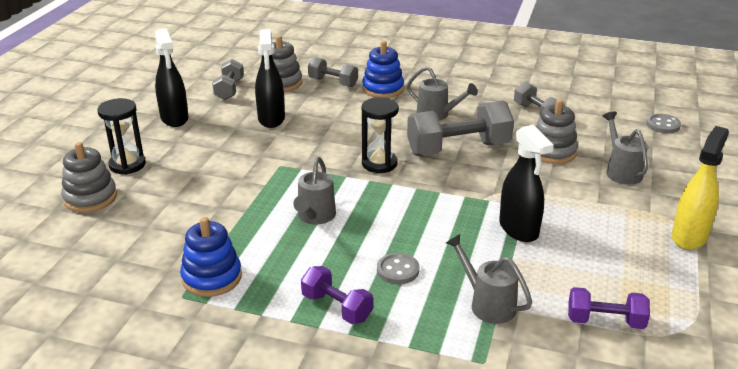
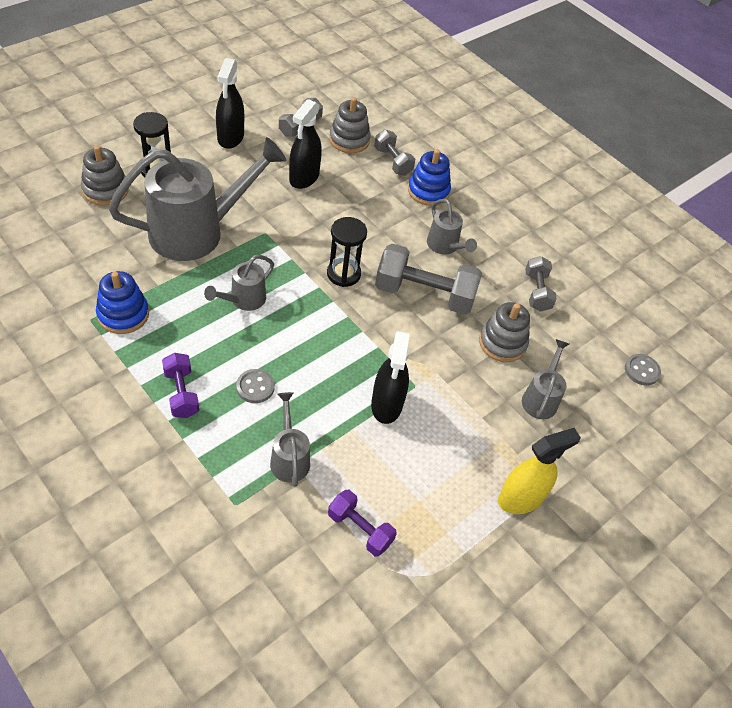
camera: 25 degrees right, 20 degrees up
(216, 190) = (197, 232): none -> grey watering can

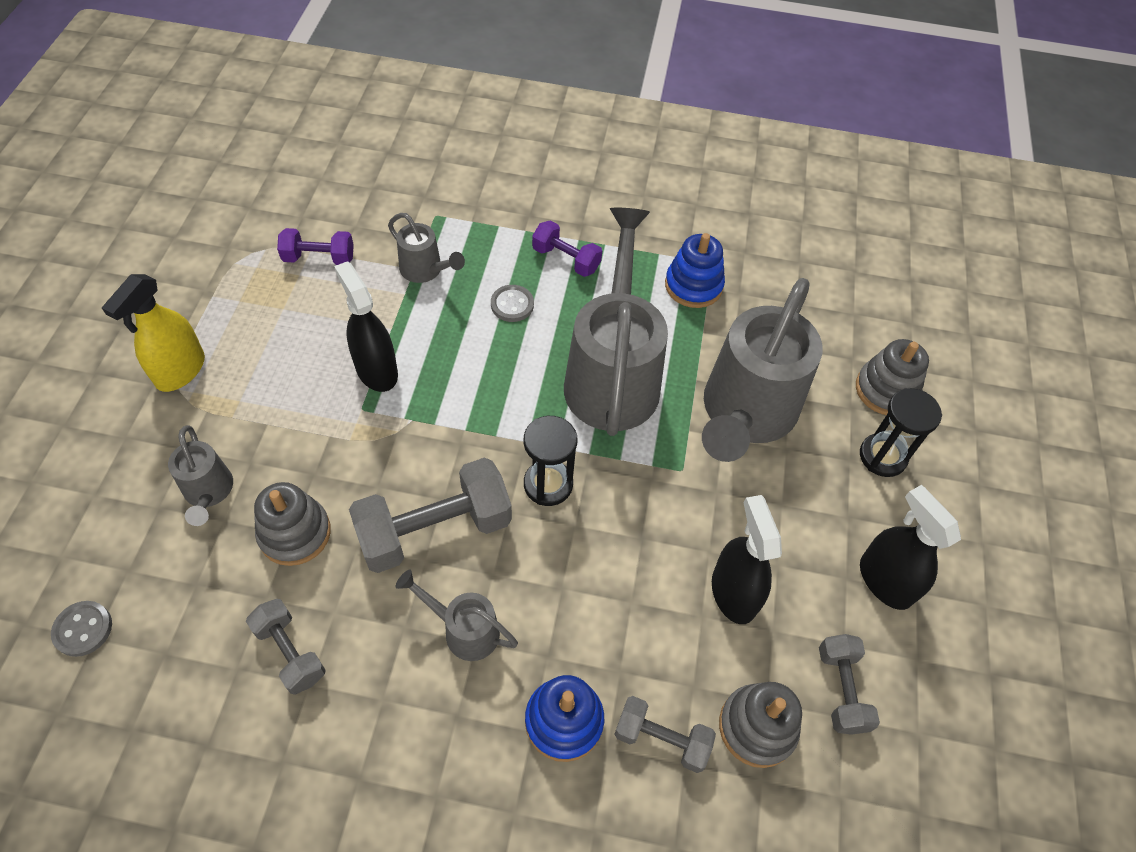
camera: 145 degrees right, 5 degrees up
(243, 300) = (613, 375): grey watering can -> grey watering can, size x2.14

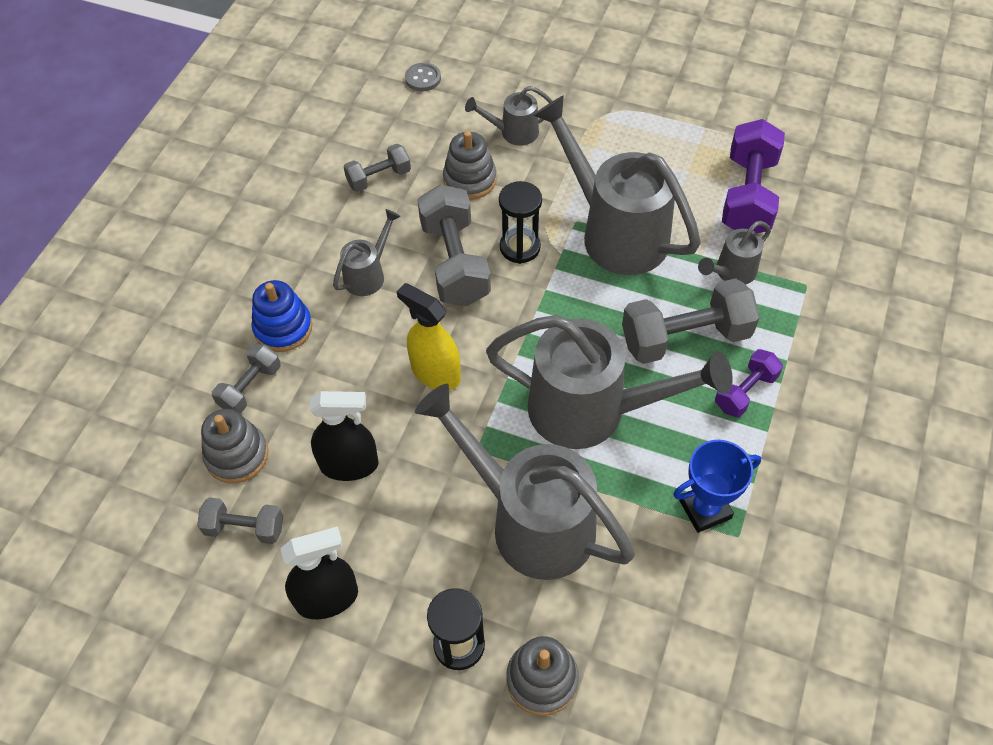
camera: 105 degrees right, 0 degrees up
(180, 371) = (627, 112): yellow spray bottle -> yellow spray bottle (435, 373)
(319, 258) = (748, 195): purple dumbbell -> purple dumbbell, size x1.78
(376, 370) = (615, 232): black spray bottle -> grey watering can
(512, 305) = (685, 338): grey button -> grey dumbbell
(548, 484) = (481, 342): black hourglass -> black hourglass (520, 247)
(693, 286) = (705, 509): blue stacking toy -> blue trophy

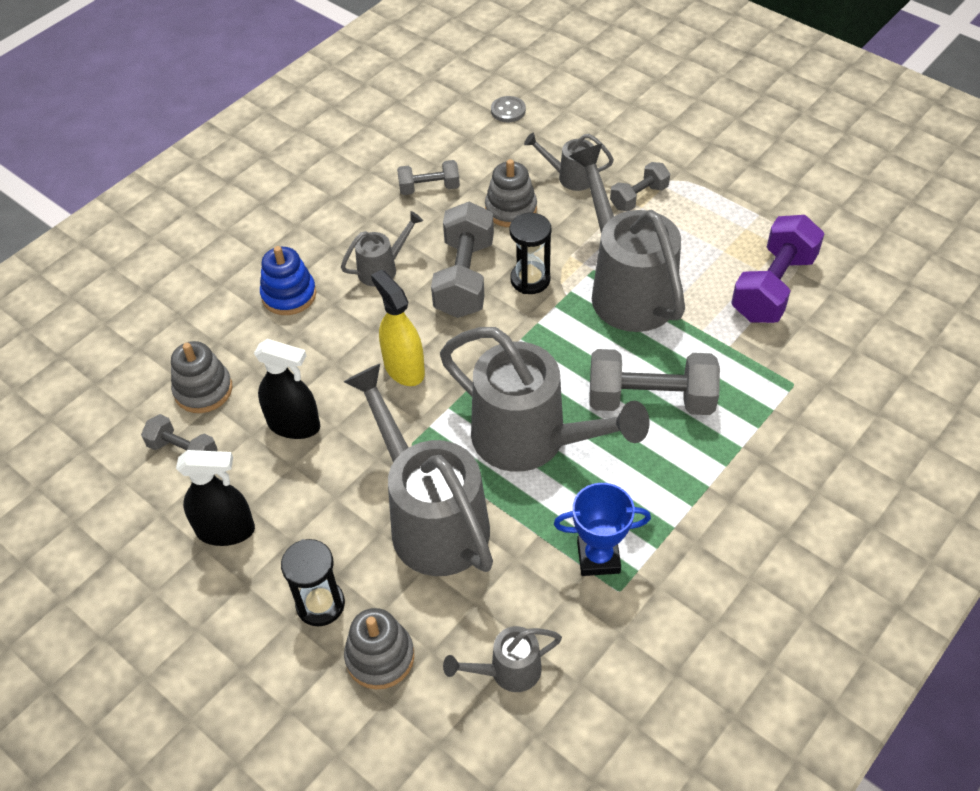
camera: 20 degrees right, 5 degrees down
(250, 387) = (239, 337): grey dumbbell -> grey dumbbell (639, 197)
(731, 272) = (723, 353): grey watering can -> grey watering can (508, 671)
(745, 392) = (686, 464): purple dumbbell -> none

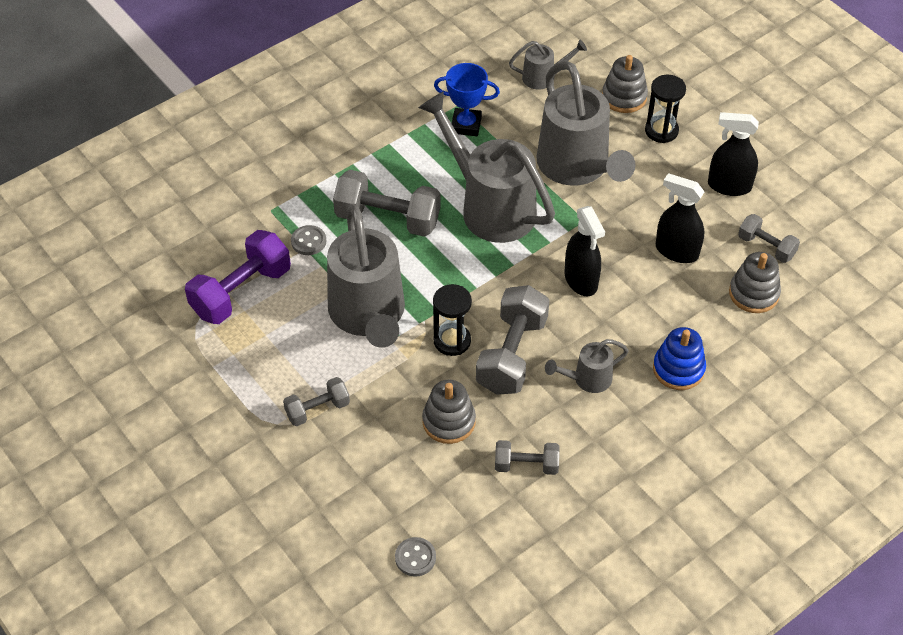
camera: 170 degrees left, 0 degrees up
(404, 368) = (581, 280): yellow spray bottle -> black spray bottle
(570, 177) = (376, 449): grey watering can -> none
(730, 355) = (308, 241): none -> grey button

